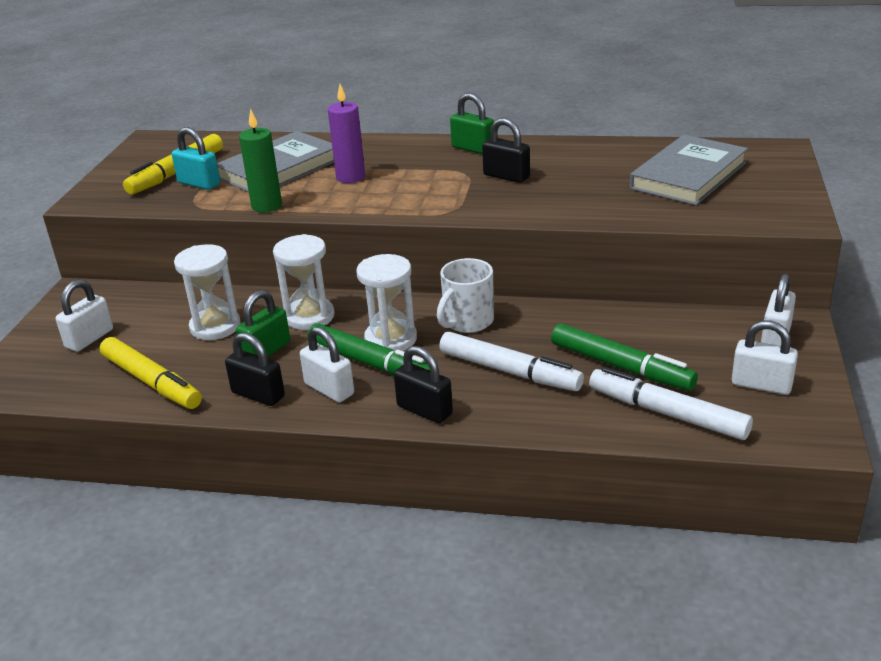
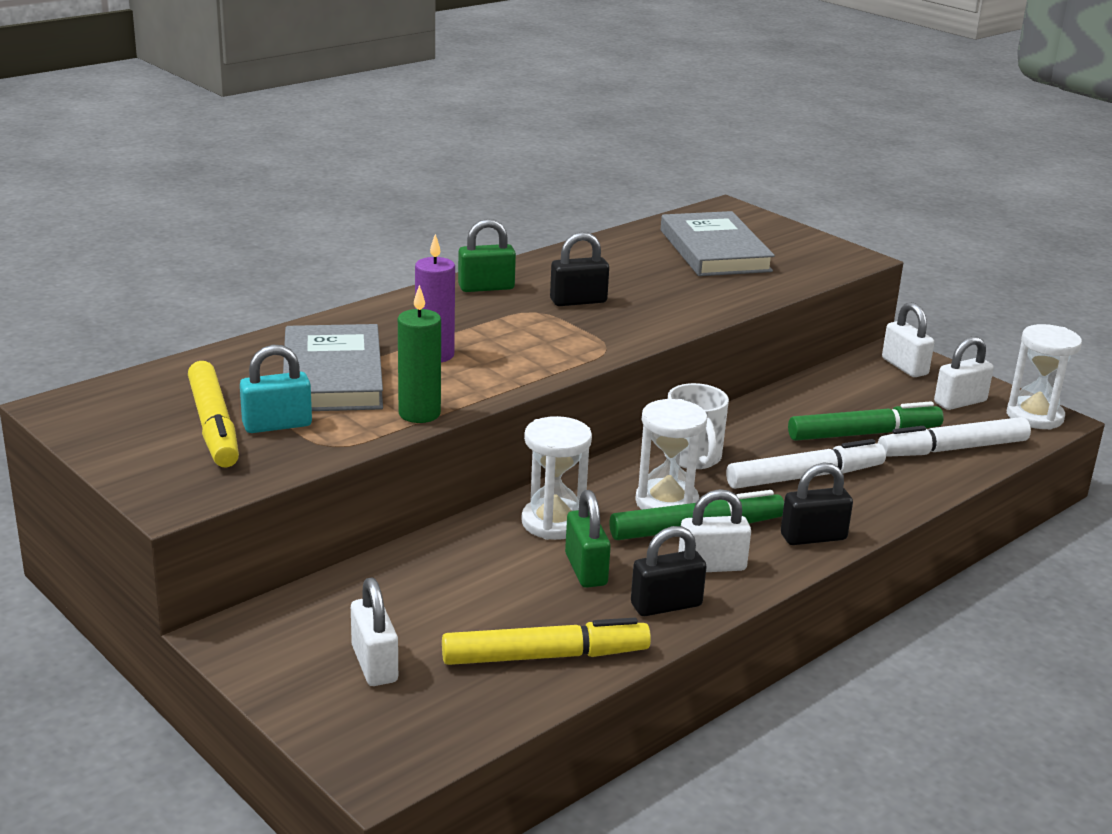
camera: 55 degrees left, 5 degrees down
(215, 326) = (484, 579): white hourglass -> white hourglass (1034, 416)

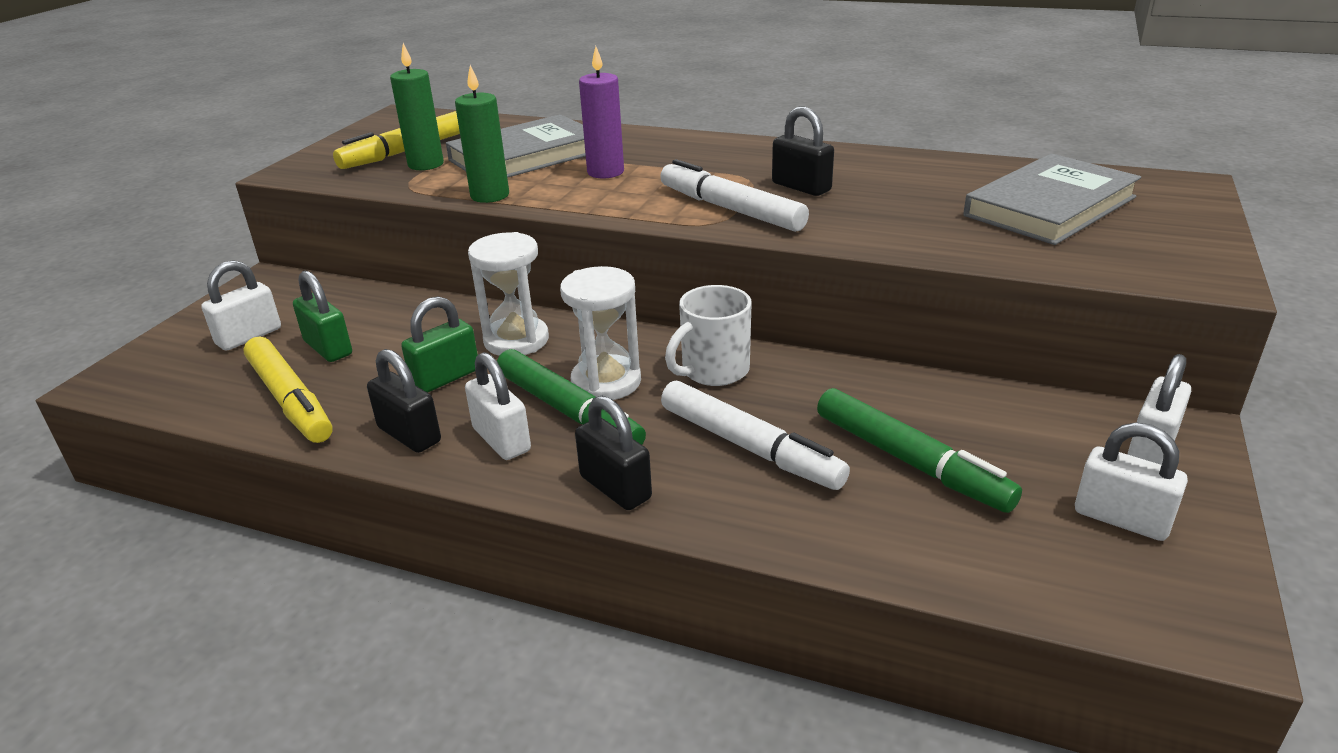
camera: 65 degrees right, 5 degrees up
(277, 425) = (426, 164): turquoise padlock -> green candle
(486, 287) = (769, 152): green padlock -> green padlock (328, 348)
(952, 449) = (966, 544): white marker -> white marker (730, 209)
(1034, 416) = (1191, 605): white hourglass -> none

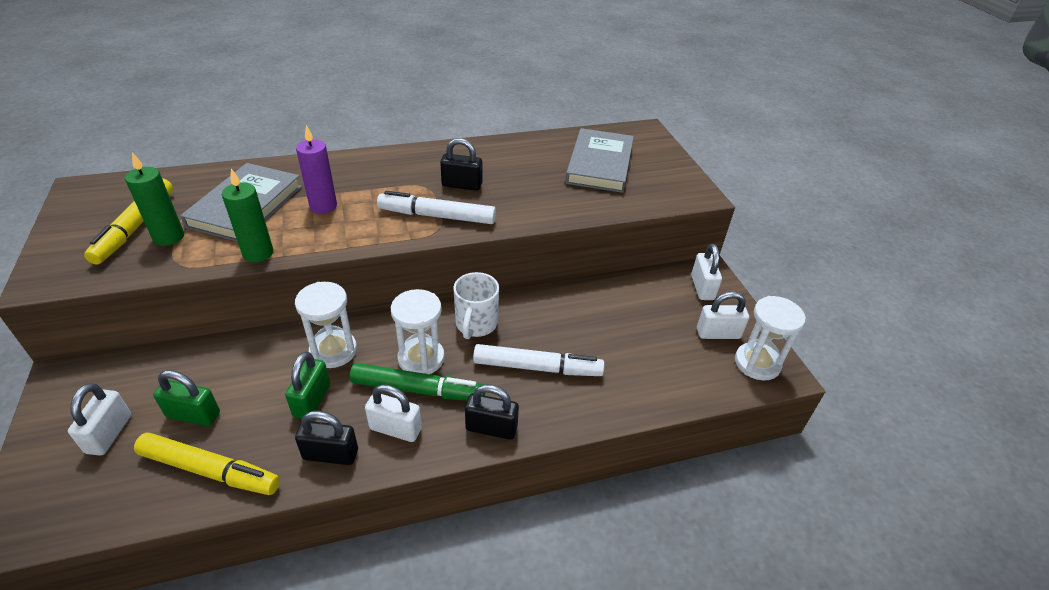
camera: 40 degrees left, 10 degrees up
(910, 461) = (617, 341): green marker -> none
(1168, 591) = (757, 363): none -> white hourglass

